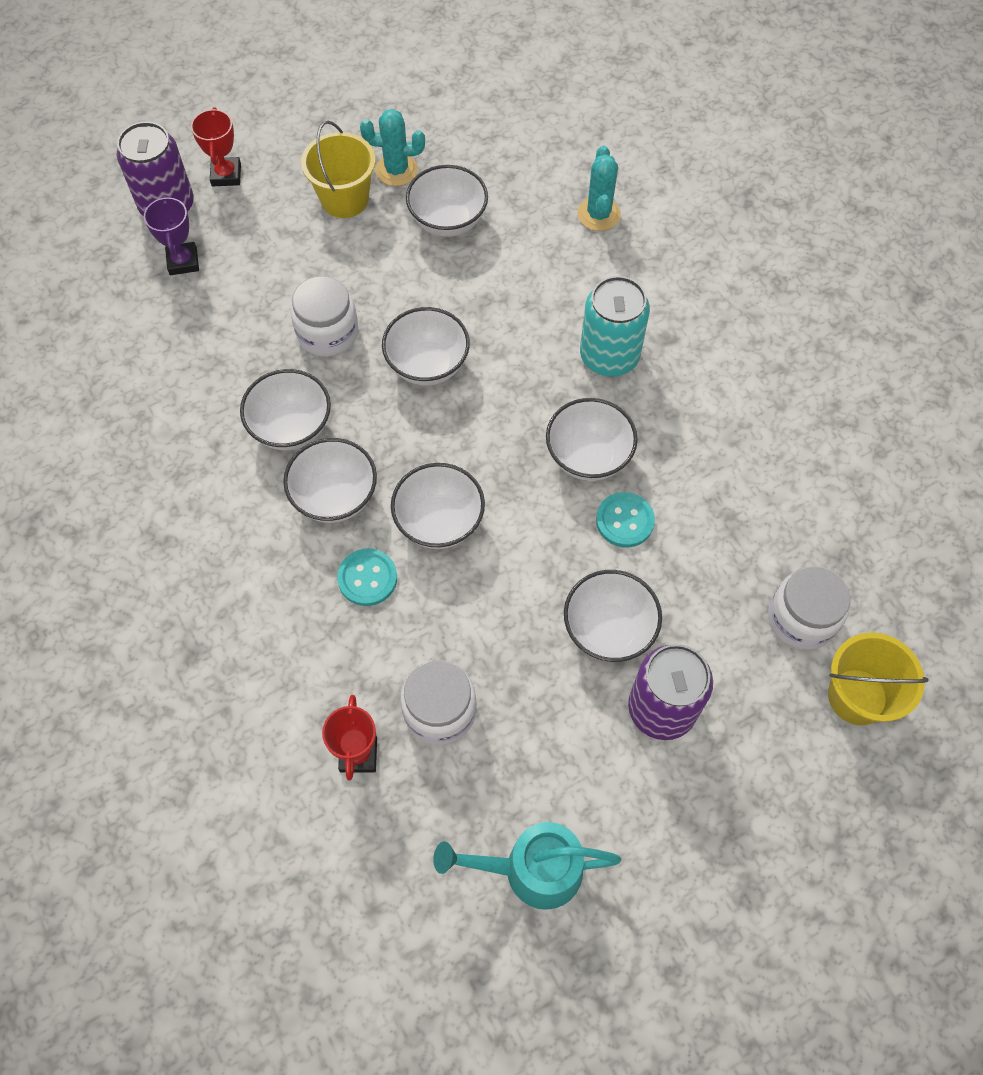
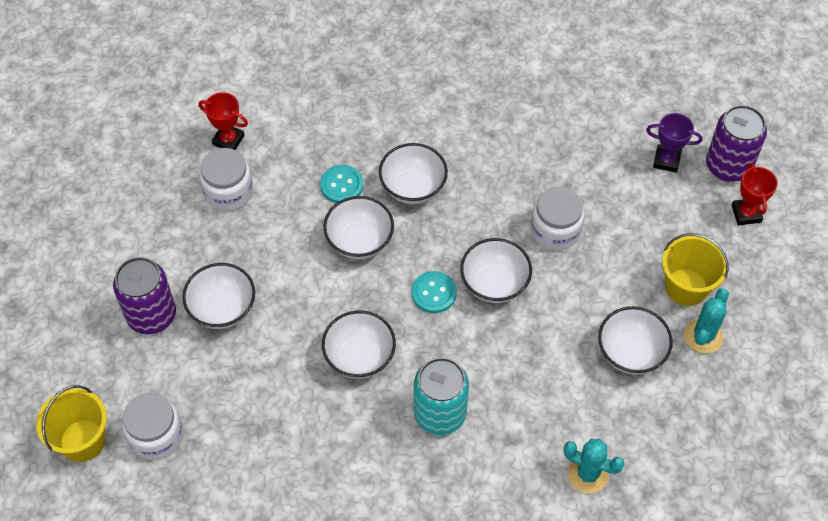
camera: 115 degrees right, 5 degrees down
(226, 175) = (746, 213): red trophy -> red trophy turned 60 degrees clockwise
(291, 427) = (483, 181): white bowl -> none
(531, 870) = (104, 200): turquoise watering can -> none
(624, 521) = (295, 357): turquoise button -> turquoise button (434, 293)

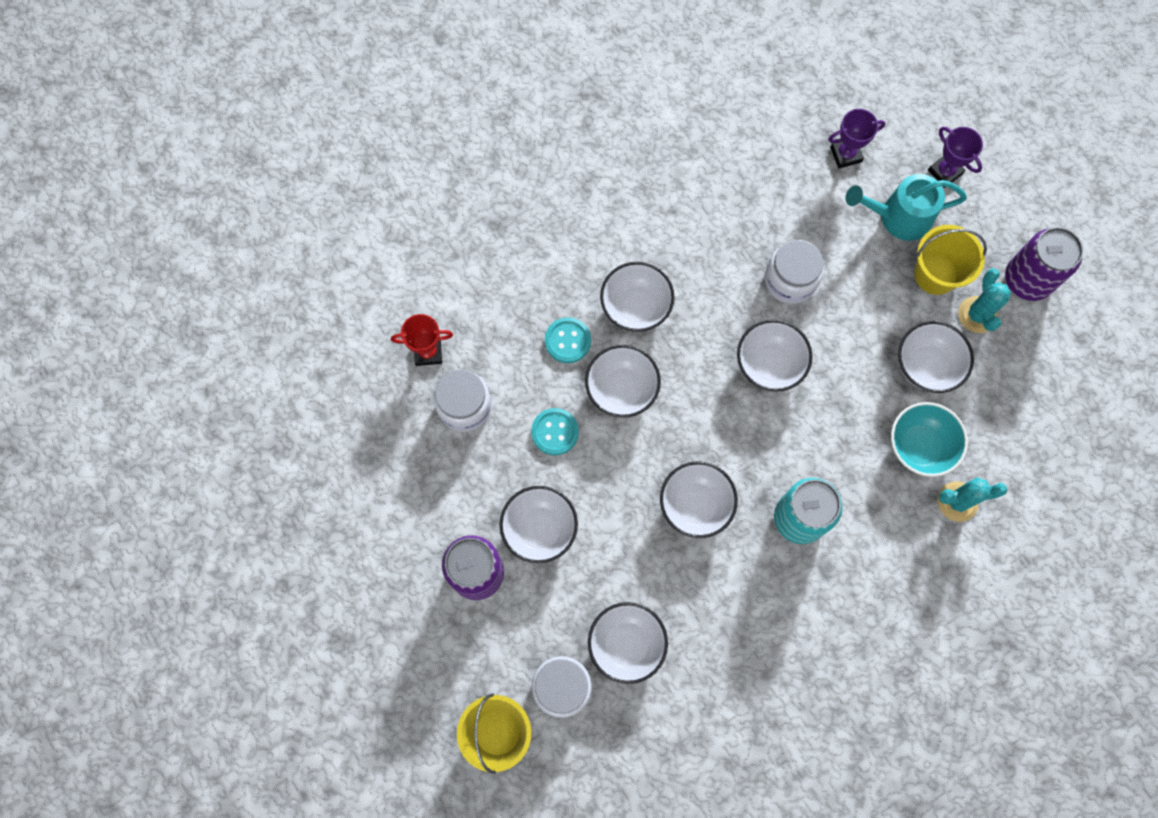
camera: 30 degrees left, 15 degrees up
(230, 432) = (626, 644): none -> white bowl
(434, 293) = (721, 404): turquoise button -> turquoise button (555, 432)
(582, 412) = (919, 446): none -> turquoise bowl
(681, 228) = (898, 217): none -> turquoise watering can
(728, 166) = (902, 131): purple can -> purple can (1027, 279)
(746, 213) = (945, 172): red trophy -> purple trophy

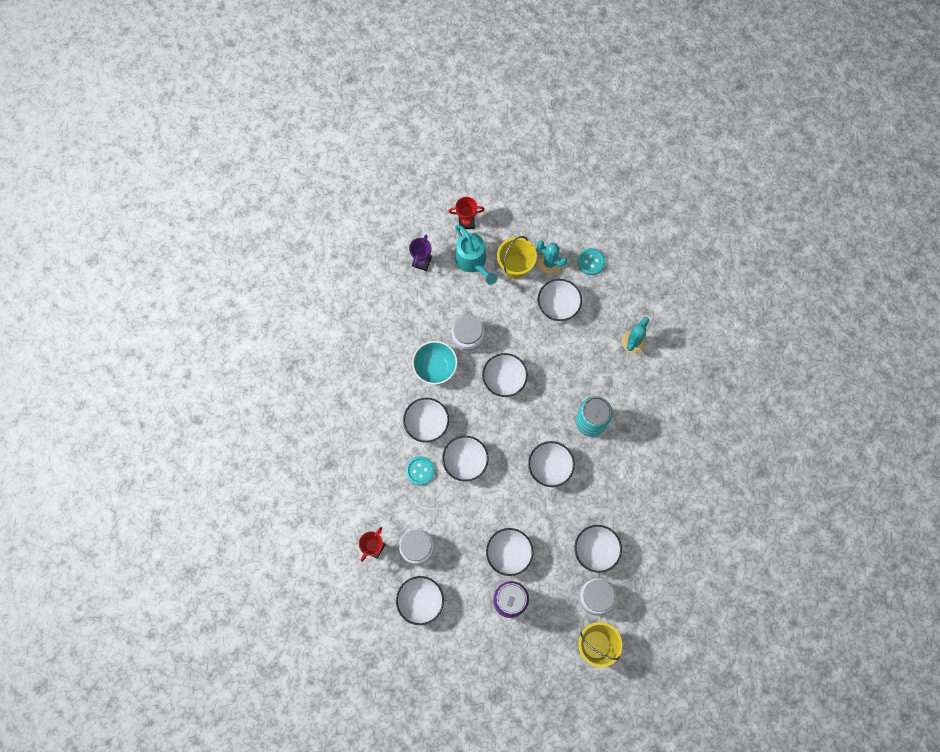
camera: 55 degrees left, 0 degrees up
(398, 458) = (420, 601): none -> white bowl
(555, 432) = (463, 511): turquoise button -> turquoise button (591, 262)
(898, 217) = (473, 262): turquoise watering can -> turquoise watering can turned 60 degrees counterclockwise
(919, 446) = (595, 339): turquoise bowl -> turquoise bowl (435, 367)
(945, 172) = (466, 222): purple trophy -> red trophy
(1027, 279) = (549, 226): purple can -> none

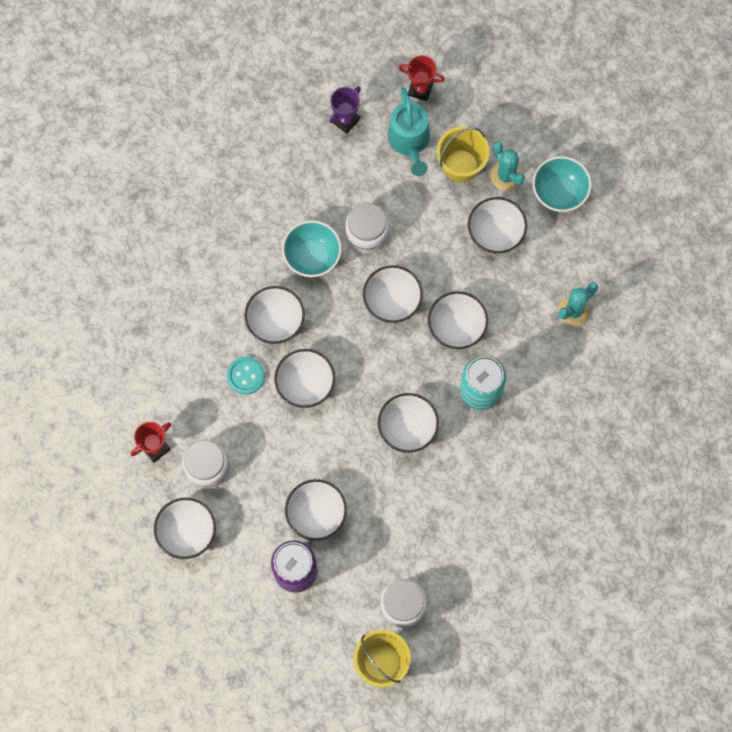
camera: 20 degrees right, 0 degrees up
(591, 262) = (559, 193): turquoise button -> turquoise bowl
(595, 550) = (425, 549): white bowl -> white bowl (456, 327)

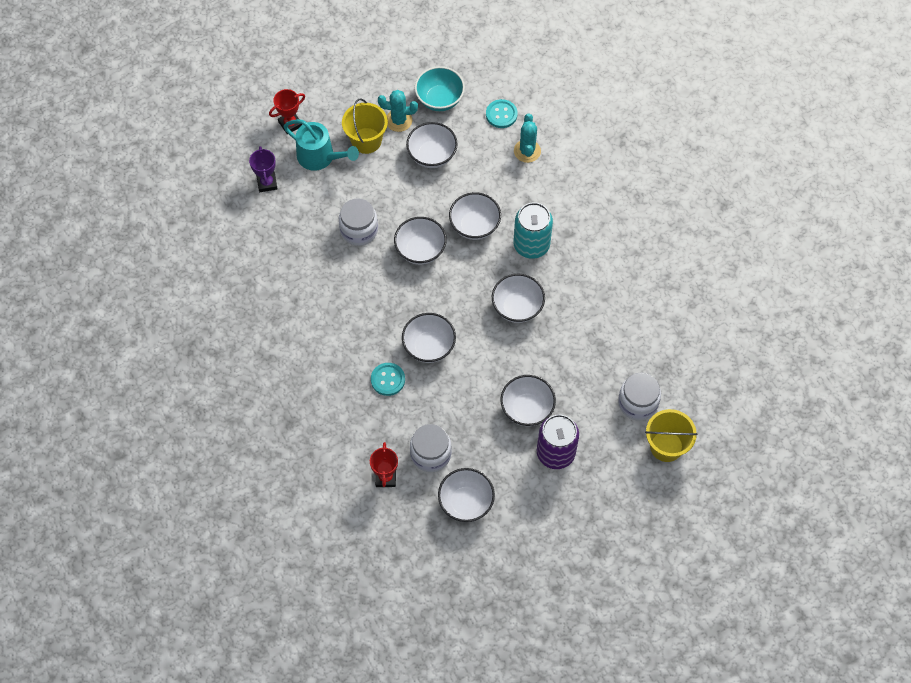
camera: 50 degrees left, 10 degrees down
(275, 322) = (367, 332): white bowl -> none
(312, 257) = (343, 275): turquoise bowl -> none
(592, 258) = (501, 114): none -> turquoise button

